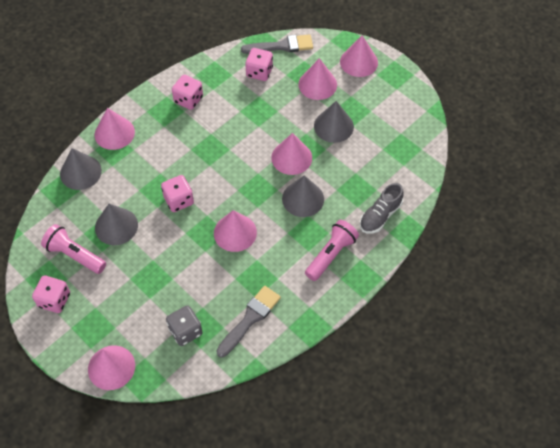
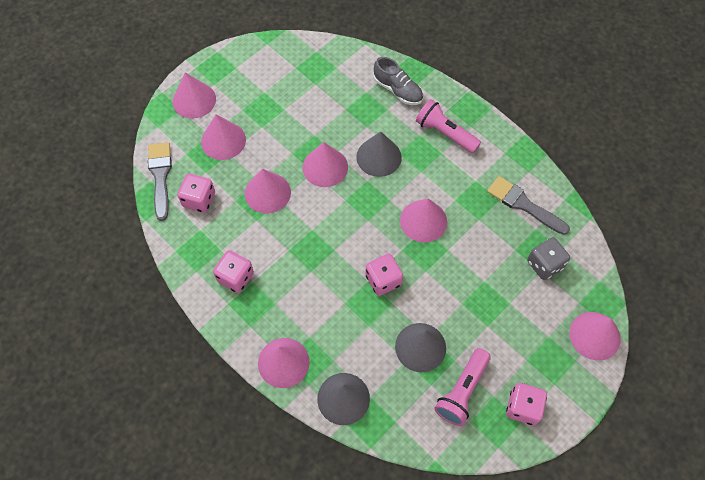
camera: 90 degrees left, 5 degrees up
(265, 117) = (267, 193): none -> pink cone
(333, 126) = (283, 126): grey cone -> none

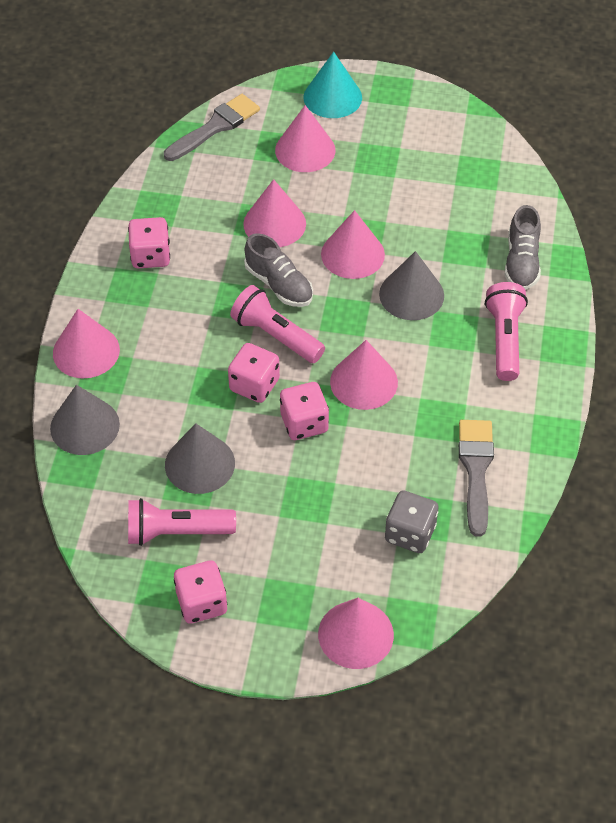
camera: 55 degrees right, 10 degrees down
(194, 100) = (332, 97): pink cone -> turquoise cone
(199, 200) = (215, 173): pink dice -> pink dice (304, 423)
(317, 220) = (279, 285): none -> grey shoe
(354, 245) = (276, 335): none -> pink flashlight

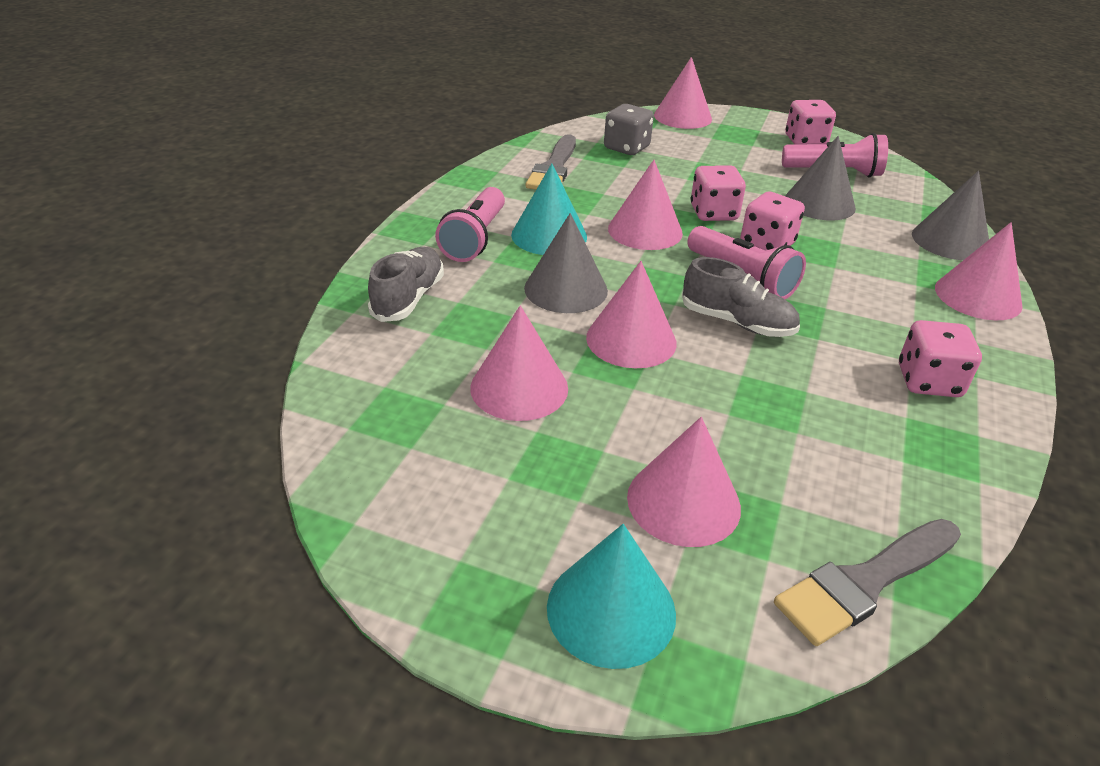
camera: 170 degrees left, 15 degrees down
(274, 223) = (742, 393): pink cone -> pink cone (519, 387)
(279, 285) = (737, 322): grey shoe -> grey shoe turned 150 degrees clockwise
(445, 357) = (549, 235): none -> turquoise cone

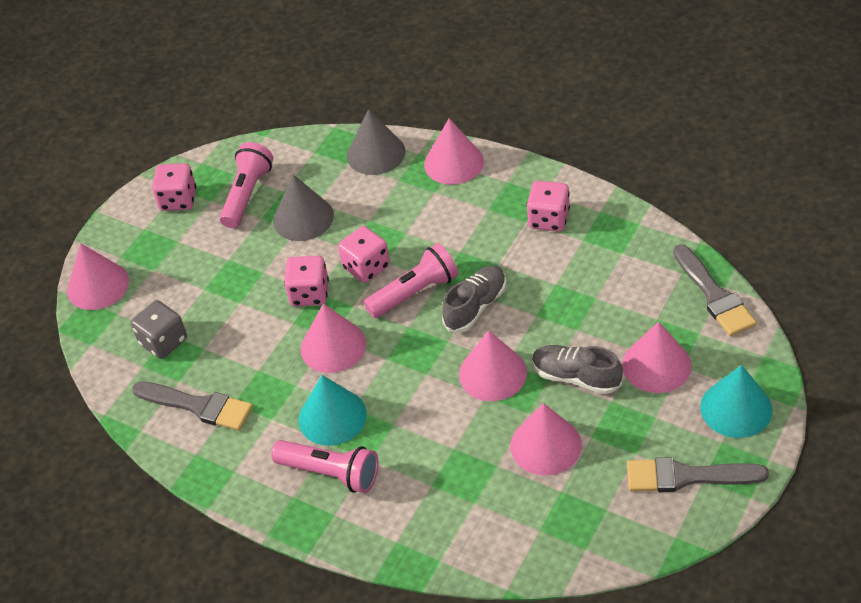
camera: 75 degrees left, 10 degrees up
(409, 298) = (424, 520): grey shoe -> grey shoe (576, 377)
(465, 538) = (687, 476): none -> grey brush
(566, 289) = (420, 409): grey cone -> none

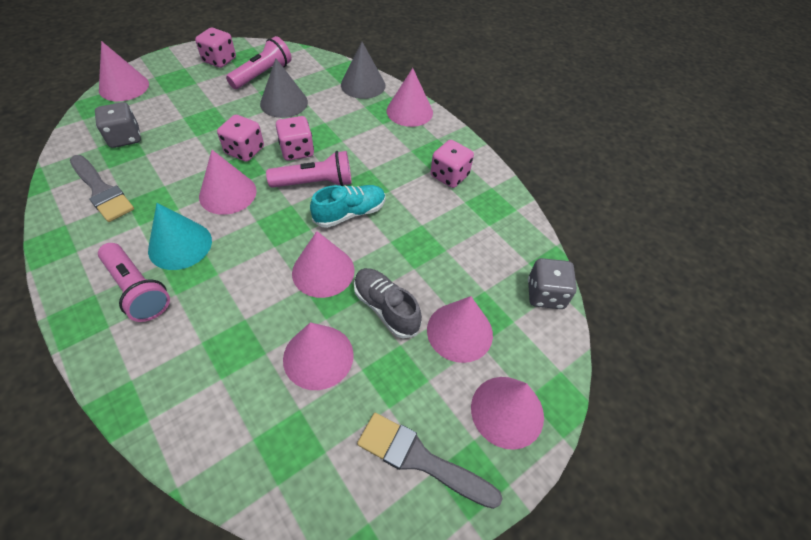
camera: 15 degrees right, 5 degrees up
(475, 306) = (350, 213): grey shoe -> turquoise shoe
(714, 295) = (545, 294): grey brush -> grey dice
(736, 408) = (507, 411): turquoise cone -> pink cone

